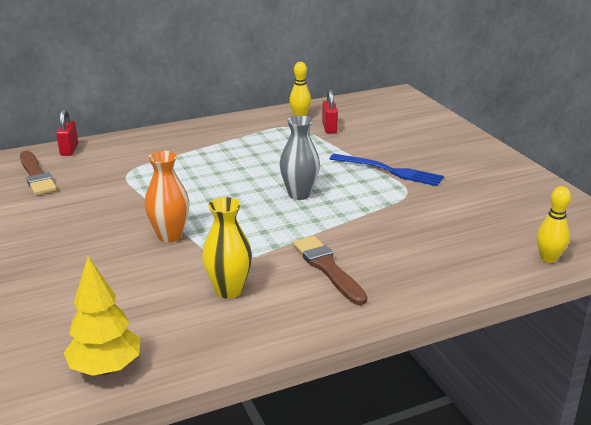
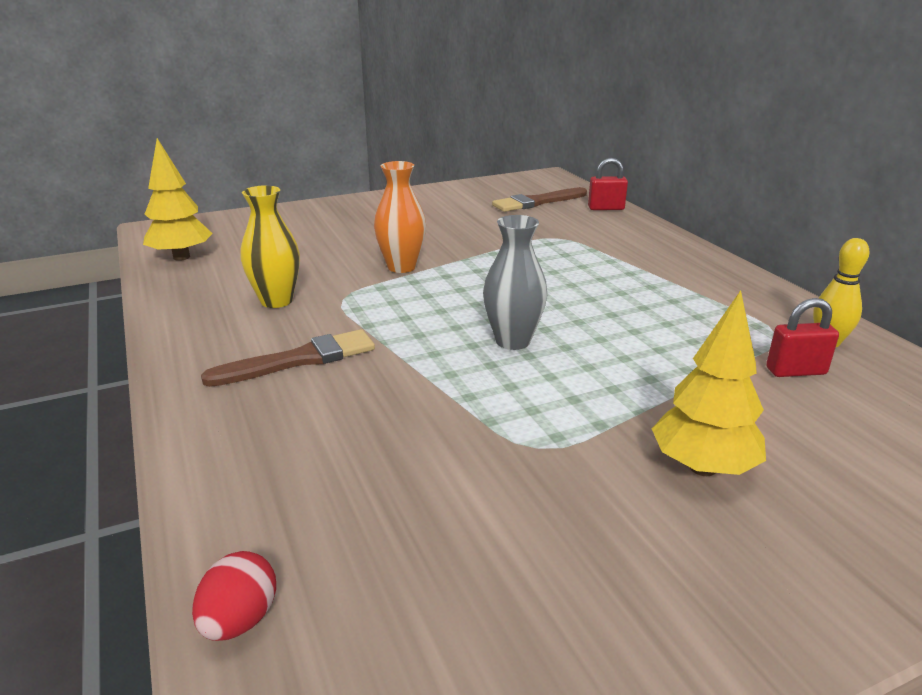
camera: 90 degrees right, 0 degrees up
(390, 171) = (625, 432): blue fork -> none
(413, 157) = (703, 467): none -> yellow tree
(548, 258) = (240, 620): yellow bowling pin -> red egg

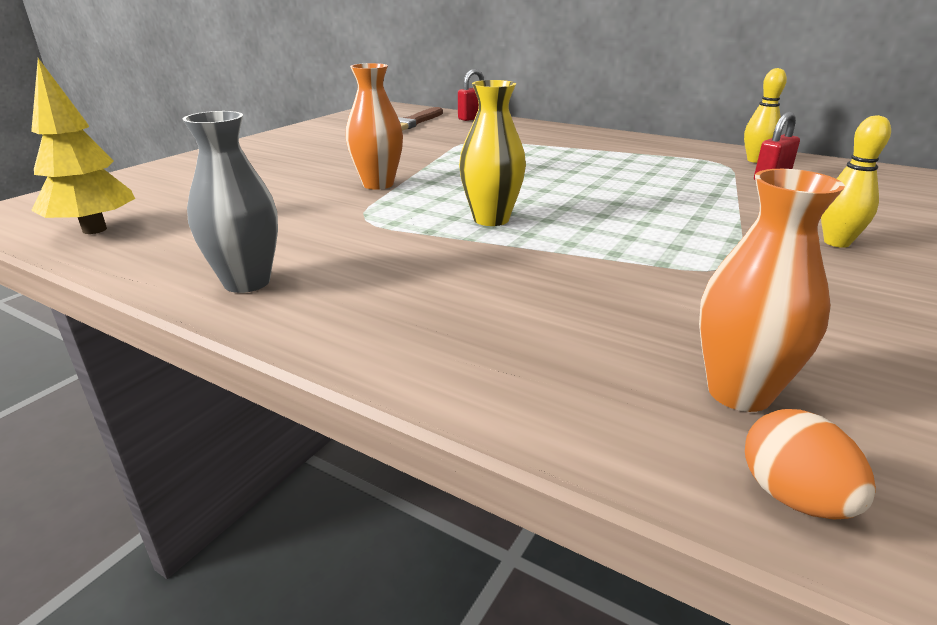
camera: 35 degrees left, 0 degrees up
(240, 620) = (793, 497): red egg -> orange egg
(276, 301) = (296, 237): yellow vase -> yellow vase (491, 219)
(299, 360) = (416, 274): brown brush -> none
(339, 544) = (739, 392): none -> orange vase
(513, 341) = (573, 209): grey vase -> grey vase (247, 282)
(703, 467) = (836, 242): yellow tree -> yellow bowling pin

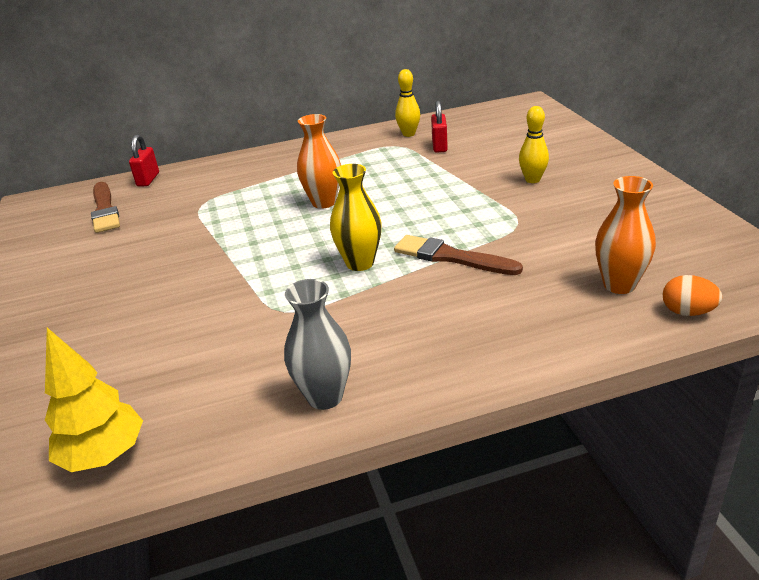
camera: 45 degrees left, 5 degrees up
(378, 184) = (226, 281): orange vase -> orange vase (324, 202)
(582, 255) = (451, 257): none -> brown brush

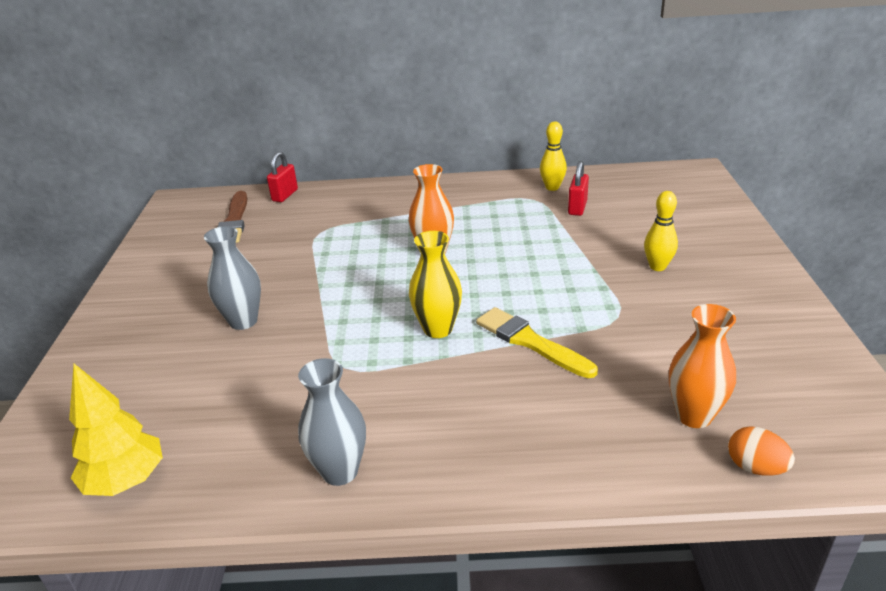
camera: 15 degrees right, 0 degrees up
(160, 293) = (243, 321): none -> grey vase
(451, 257) = (531, 342): brown brush -> yellow brush

